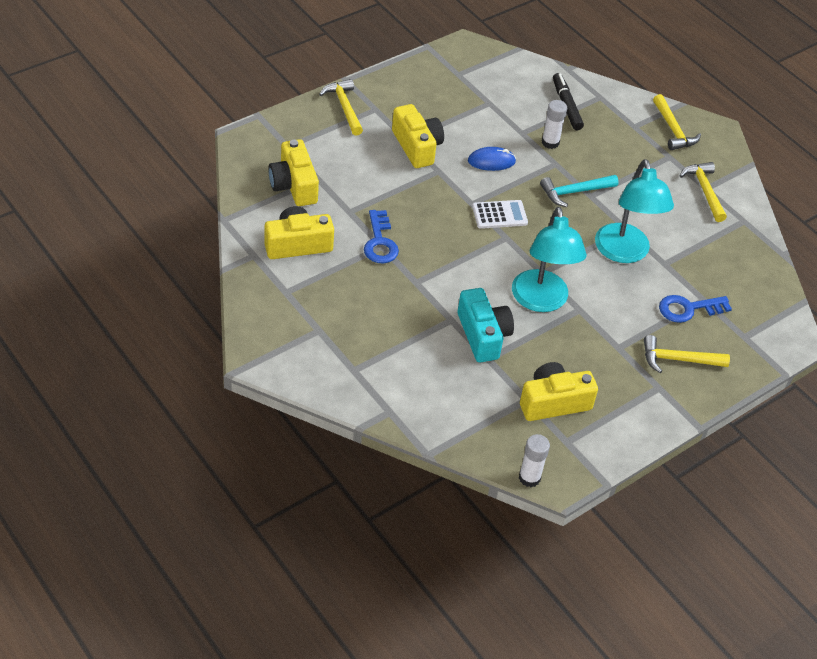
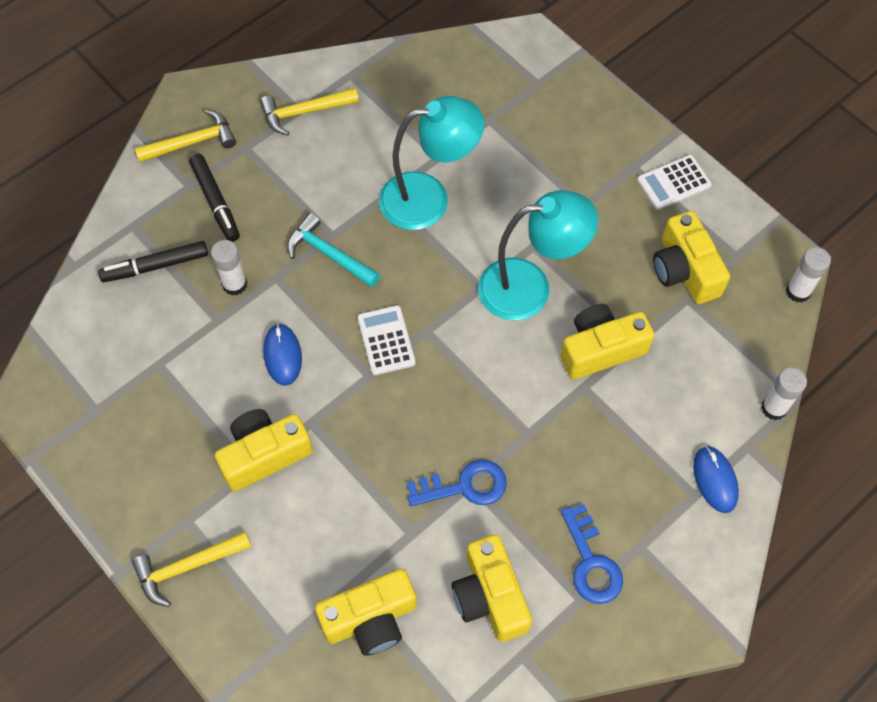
camera: 90 degrees left, 15 degrees up
(364, 384) = (715, 480): none -> blue mouse
(421, 436) = (774, 408): none -> white glue stick
(483, 335) = (601, 349): turquoise camera -> yellow camera
(574, 192) = (328, 254): turquoise hammer -> turquoise hammer turned 150 degrees clockwise
(620, 138) = (215, 202): none -> black marker
(642, 412) = (674, 183): none -> white calculator
(678, 359) = (588, 147): yellow hammer -> none
(688, 309) = (508, 135): blue key -> blue key (591, 562)

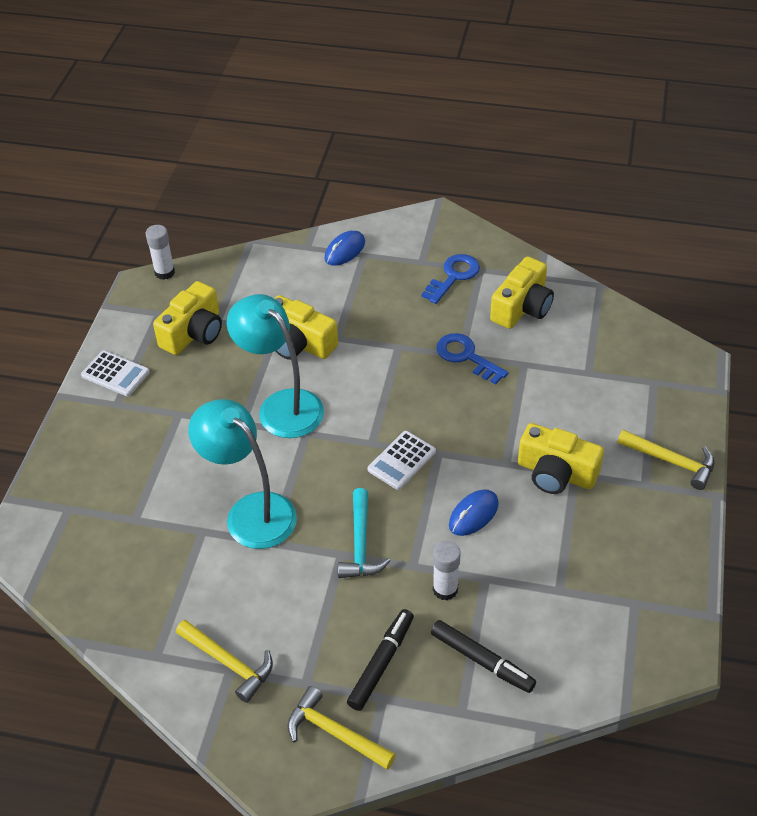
camera: 125 degrees left, 15 degrees down
(370, 619) = (596, 351): yellow camera -> none
(774, 408) = (268, 247): white glue stick -> none

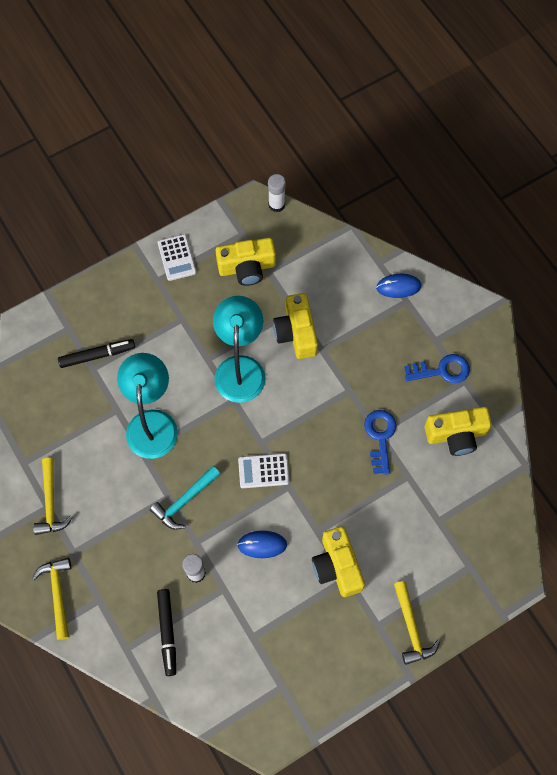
camera: 45 degrees right, 20 degrees up
(381, 663) = (119, 580): black marker -> black marker (97, 355)

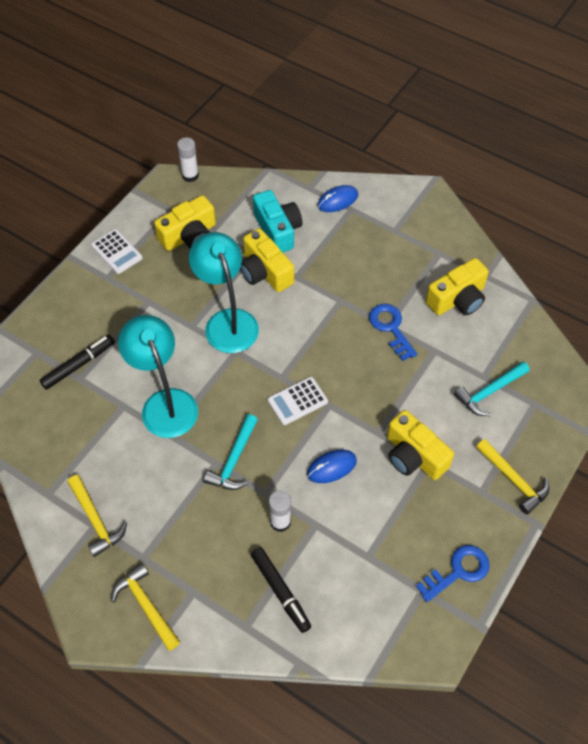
camera: 25 degrees left, 10 degrees down
(328, 295) = (278, 230): none -> turquoise camera
(435, 537) = (489, 392): none -> turquoise hammer
(442, 370) = (414, 252): blue key -> blue key (458, 571)

